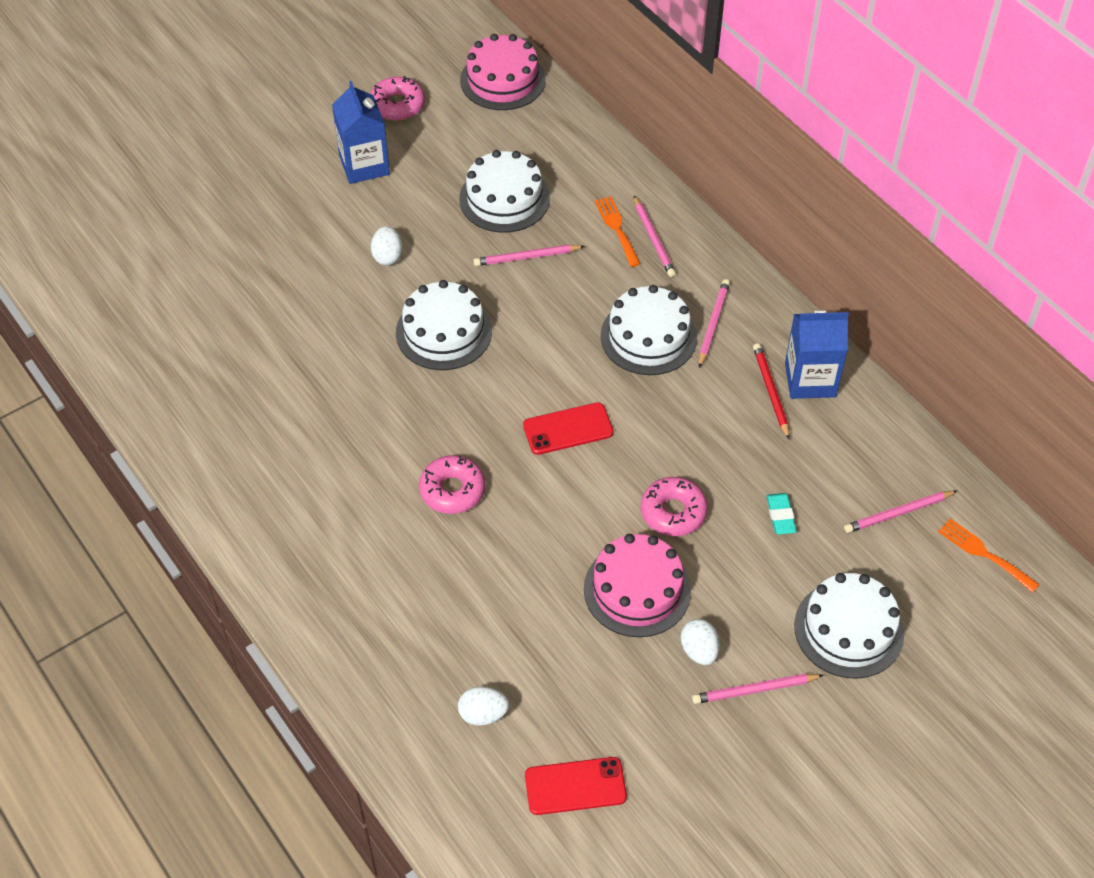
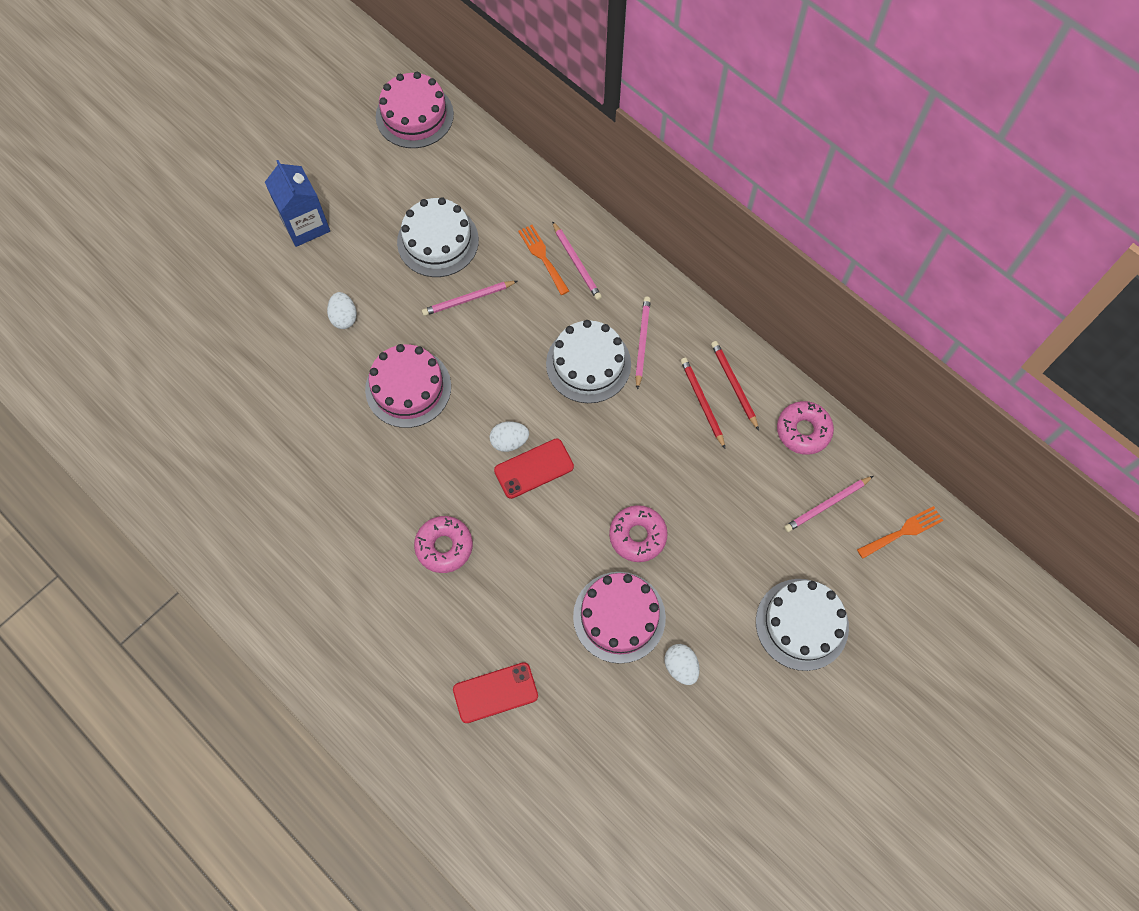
camera: 10 degrees left, 15 degrees up
(397, 105) = (324, 156): pink donut -> pink donut (803, 431)
(444, 332) = (408, 388): white cake -> pink cake
(483, 714) = (509, 760): white egg -> white egg (509, 441)
(575, 786) = (598, 814): red phone -> red phone (495, 692)
(755, 690) = (733, 696): pink pencil -> none
(780, 516) = (729, 524): turquoise eraser -> none
(810, 380) = (734, 385): blue carton -> red pencil
(984, 553) = (903, 531): orange fork -> orange fork turned 120 degrees clockwise

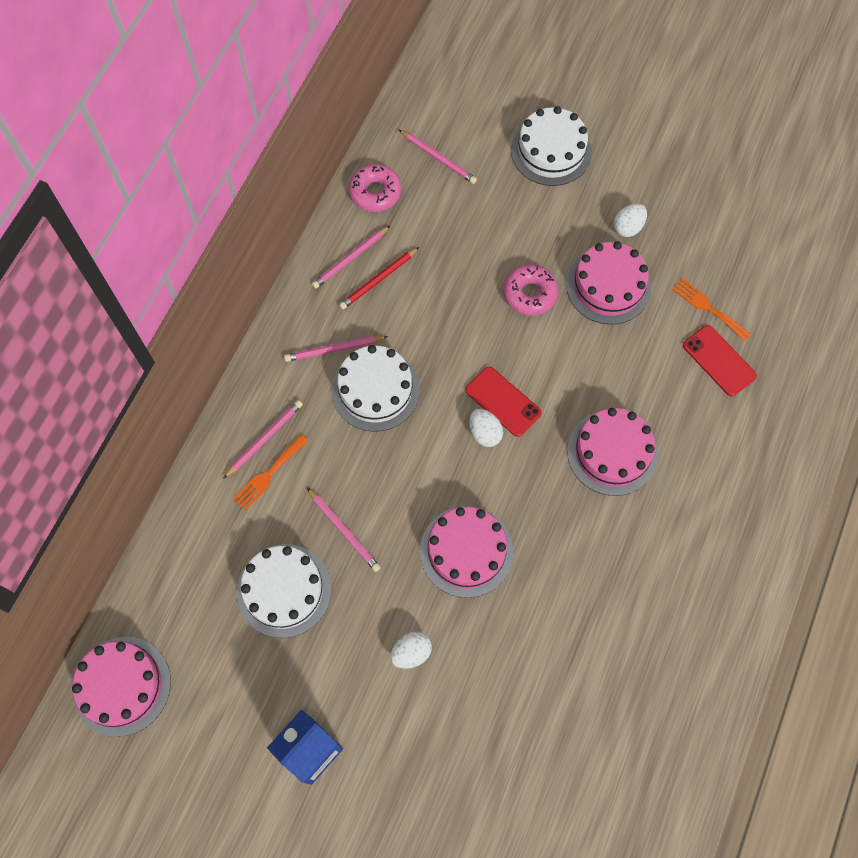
camera: 110 degrees left, 0 degrees up
(444, 546) = (612, 452): pink donut -> pink cake
(734, 385) = (351, 259): red pencil -> pink pencil
(903, 531) = (439, 99): orange fork -> orange fork (708, 308)

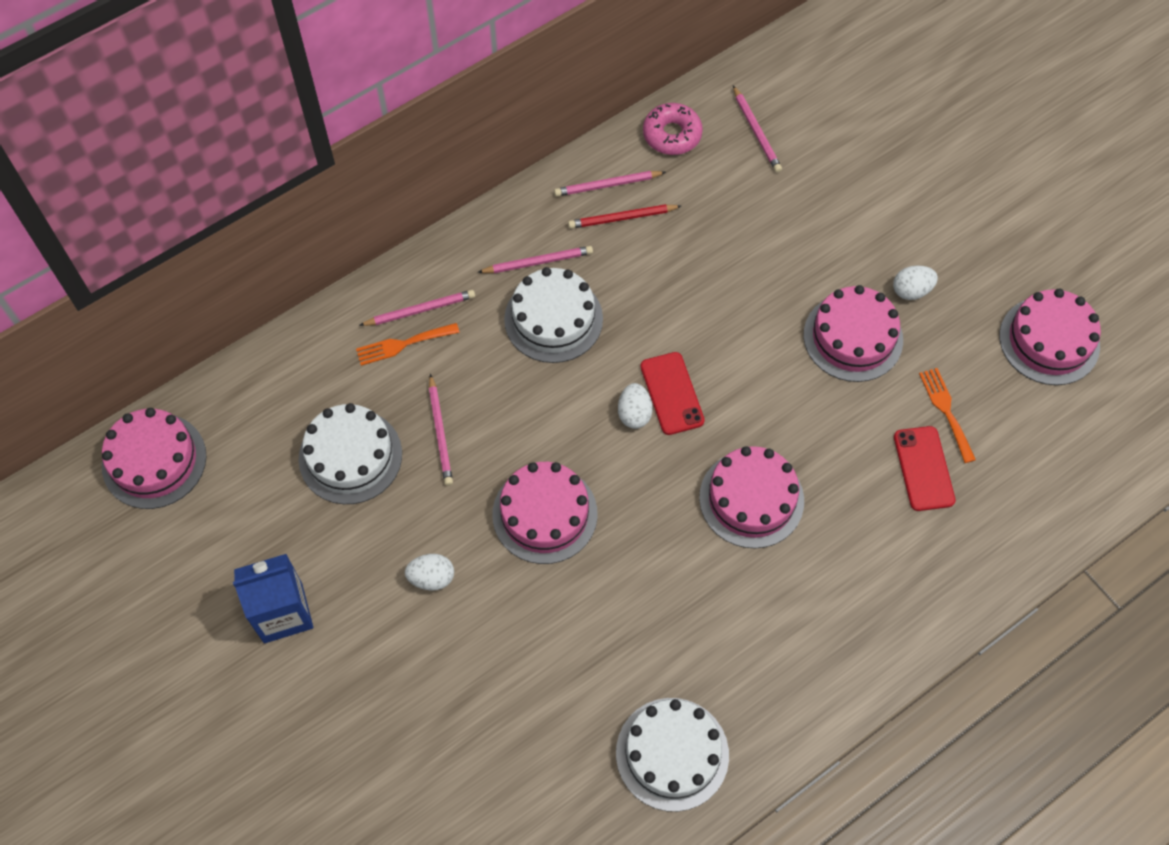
camera: 30 degrees right, 5 degrees down
(334, 350) = (537, 262): pink pencil -> pink pencil turned 150 degrees clockwise
(530, 294) = (766, 305): pink donut -> none
(551, 151) = (878, 178): white cake -> white cake (672, 754)
(746, 216) = (1049, 340): none -> pink cake

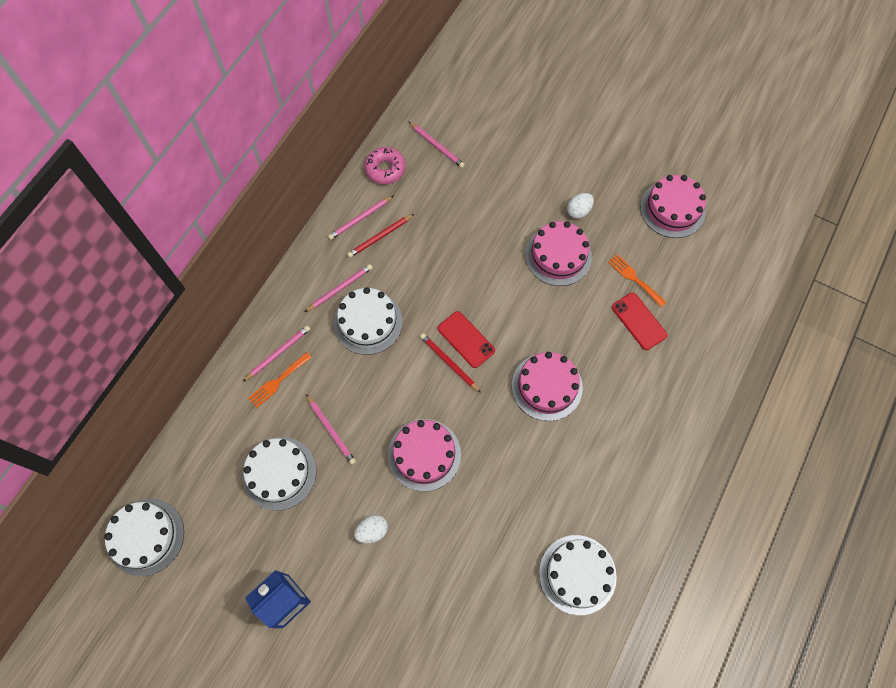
camera: 25 degrees left, 5 degrees up
(154, 461) = (146, 536): pink cake -> white cake
(634, 414) = (449, 363): white egg -> red pencil

